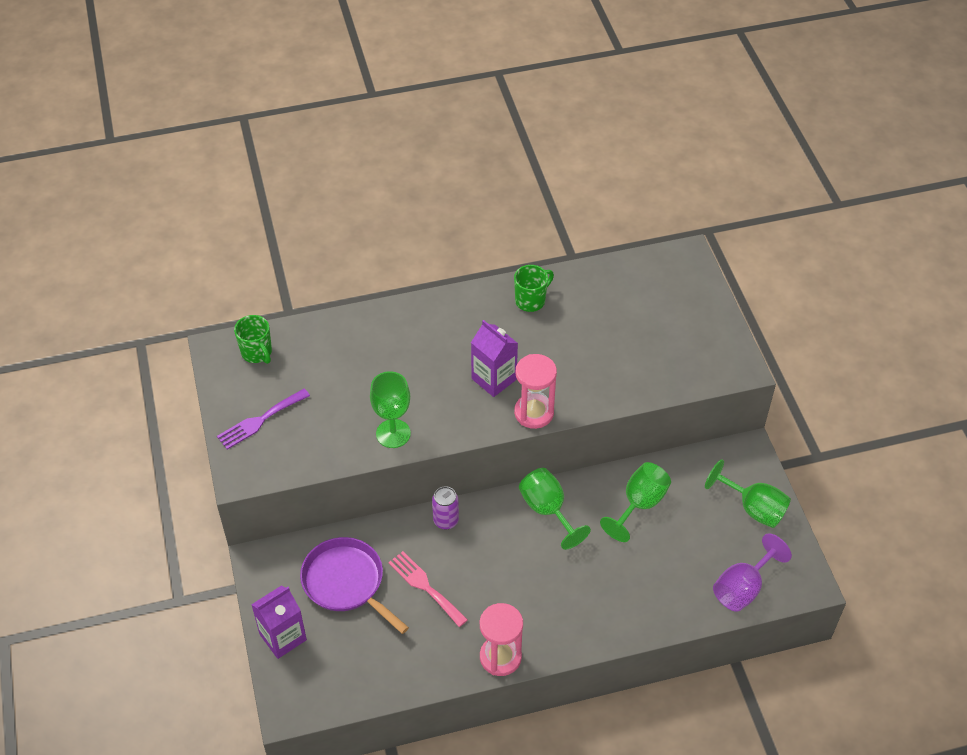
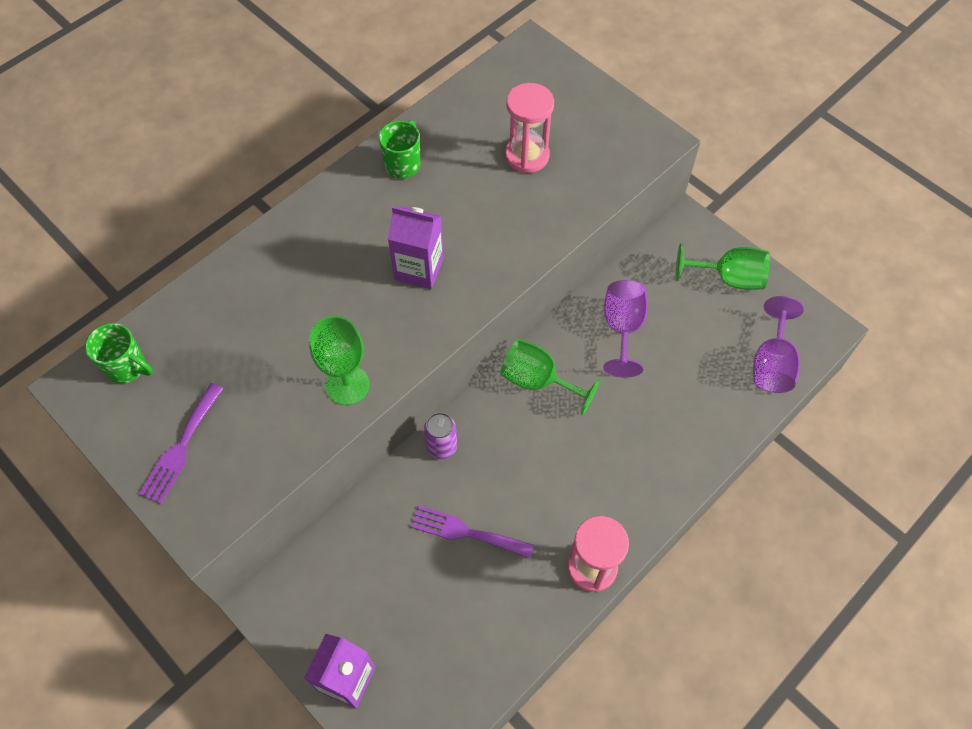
camera: 30 degrees left, 10 degrees up
(346, 582) = (378, 574): purple pan -> none
(425, 586) = (466, 532): pink fork -> purple fork
(534, 413) = (485, 286): pink hourglass -> pink hourglass (527, 156)
(639, 504) = (622, 328): green goblet -> purple goblet

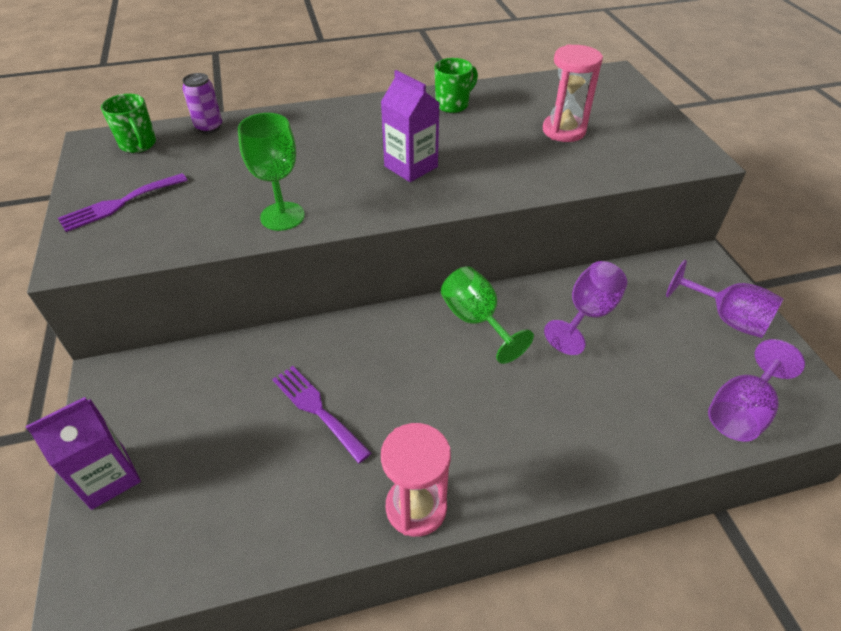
camera: 30 degrees right, 15 degrees down
(442, 447) = (351, 332): purple can -> purple can (209, 127)
(728, 278) = (726, 318): green goblet -> purple goblet

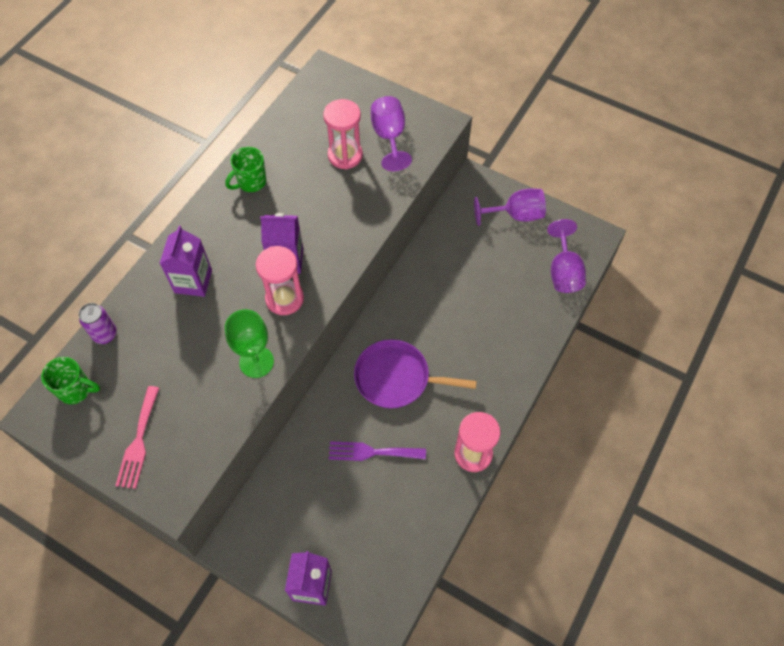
camera: 45 degrees left, 15 degrees up
(119, 204) = (138, 441): purple fork -> pink fork
(317, 135) = (193, 281): none -> purple carton
(371, 190) = (284, 299): none -> pink hourglass
(422, 365) = (396, 378): none -> purple pan
(453, 105) = (251, 182): green mug -> green mug turned 135 degrees counterclockwise
(476, 320) = (395, 325): green goblet -> none
(587, 314) = (448, 271): purple goblet -> purple goblet (389, 137)

